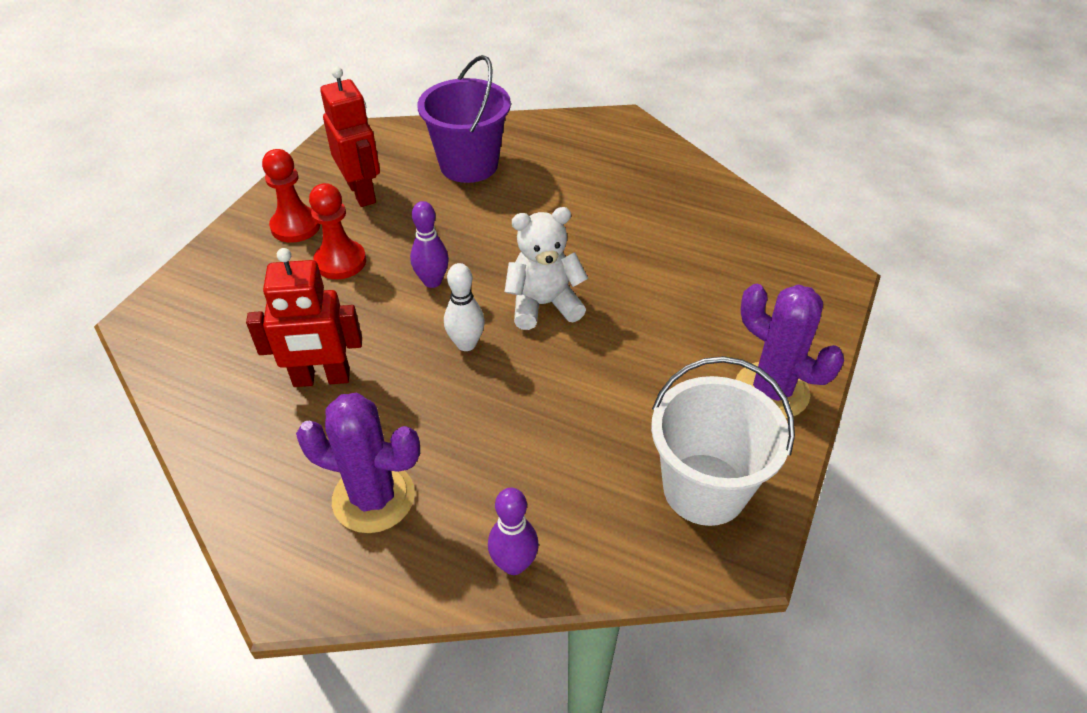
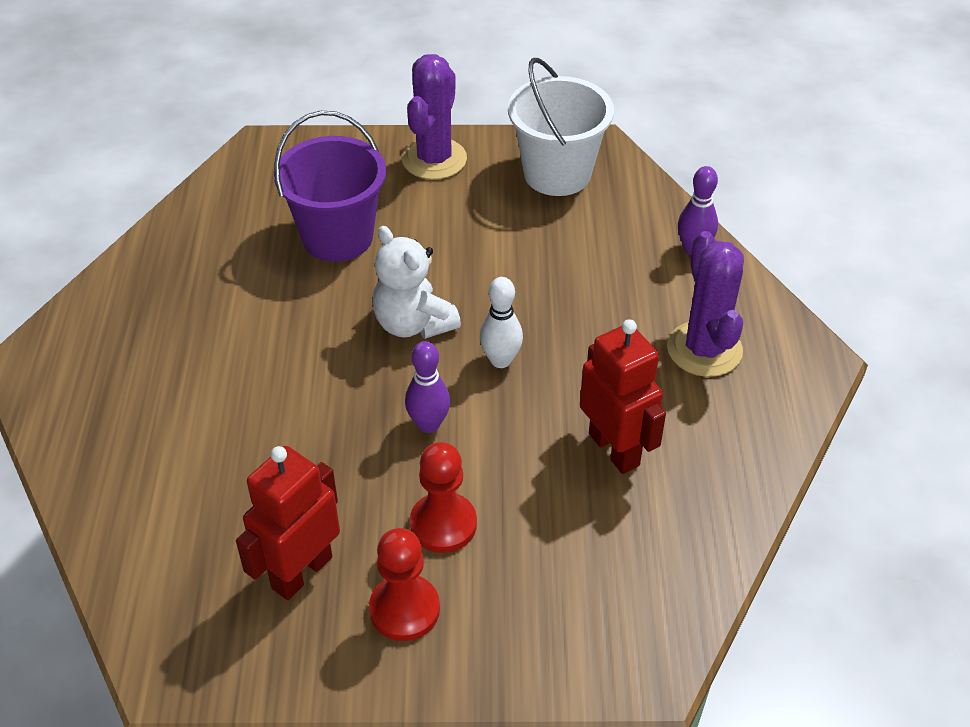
camera: 115 degrees left, 0 degrees up
(469, 165) = (191, 483): purple bucket -> purple bucket (337, 237)

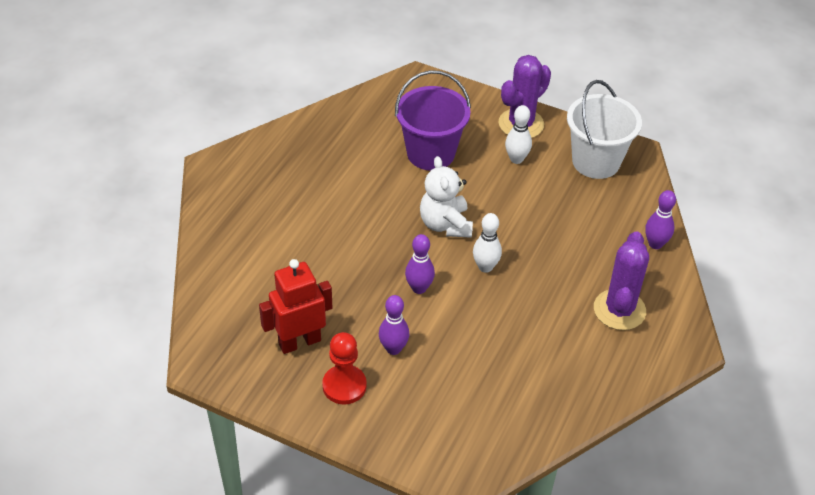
camera: 25 degrees right, 0 degrees up
(443, 524) = (393, 349): red pawn -> purple bowling pin
(455, 205) = (516, 159): none -> white bowling pin
(614, 449) = (522, 347): red robot -> none

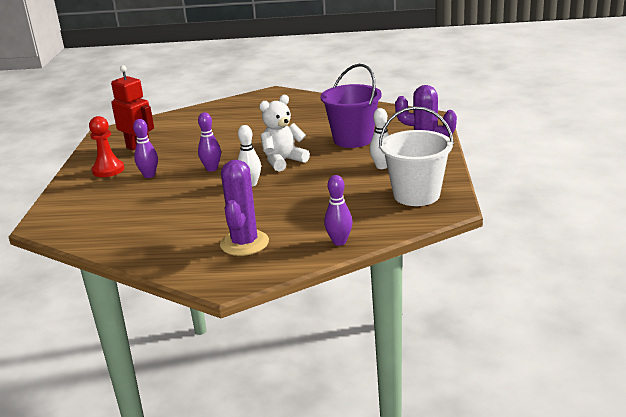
camera: 70 degrees right, 20 degrees down
(619, 310) = (244, 243): purple cactus -> purple cactus turned 75 degrees counterclockwise

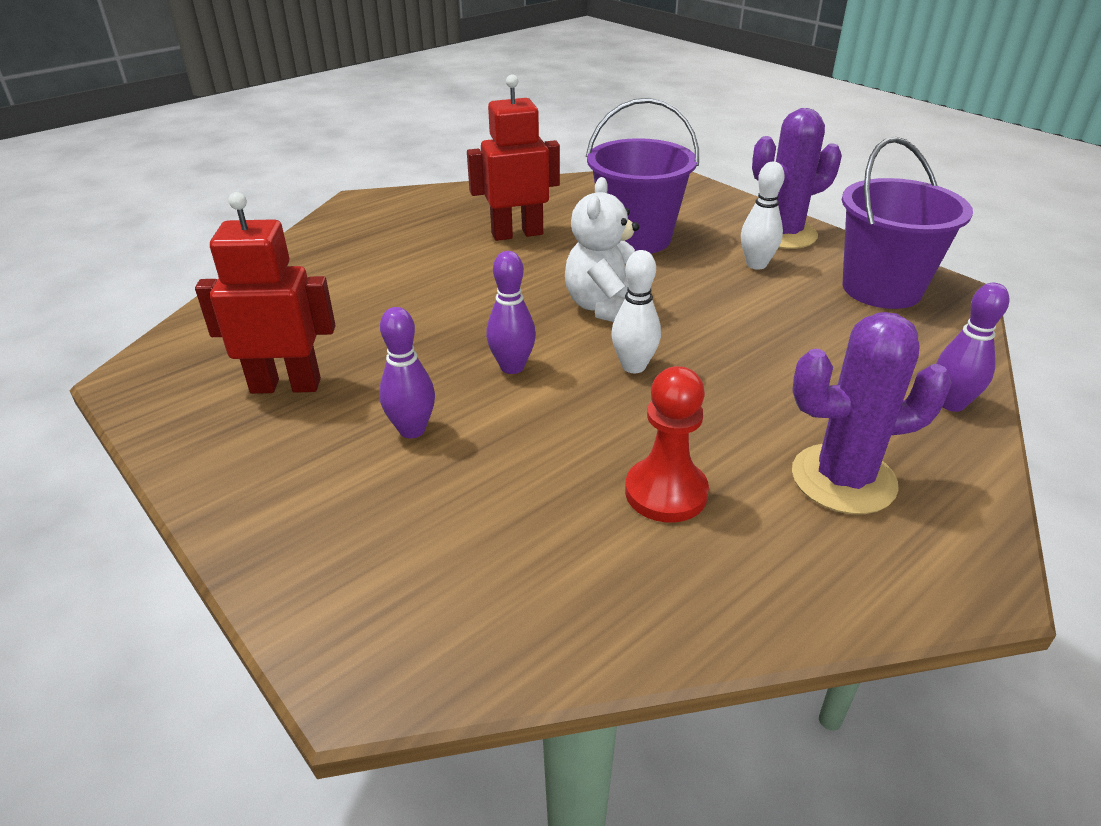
camera: 45 degrees left, 10 degrees up
(108, 170) = (294, 457): red pawn -> red pawn (666, 492)
(244, 243) = (843, 479): purple cactus -> purple cactus turned 60 degrees counterclockwise
(307, 123) = (517, 234): none -> red robot
(416, 195) = (881, 289): white bucket -> purple bucket

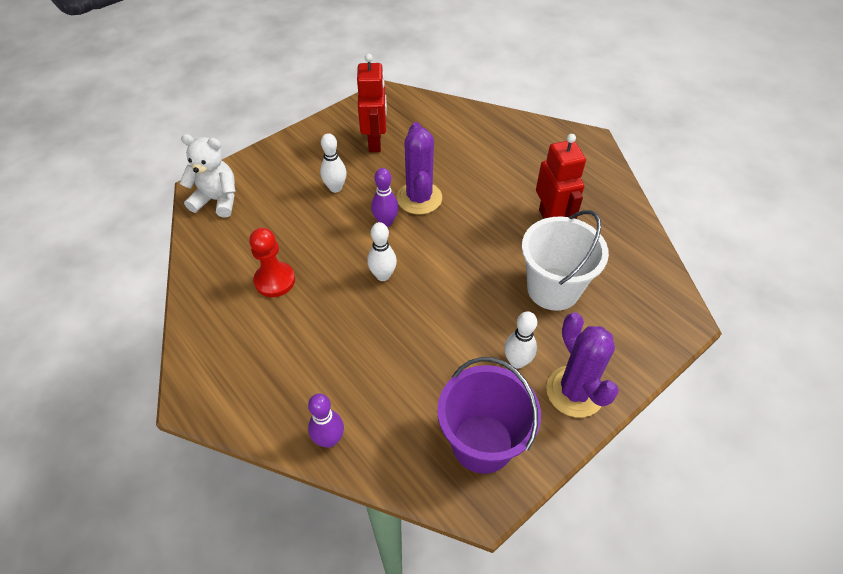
camera: 90 degrees right, 15 degrees up
(412, 430) = (335, 188): purple bowling pin -> white bowling pin
(605, 308) = (450, 265): white teddy bear -> white teddy bear (217, 200)
(636, 238) = (553, 289): purple bucket -> white bucket
(843, 479) = (270, 359): purple cactus -> purple cactus (419, 198)

